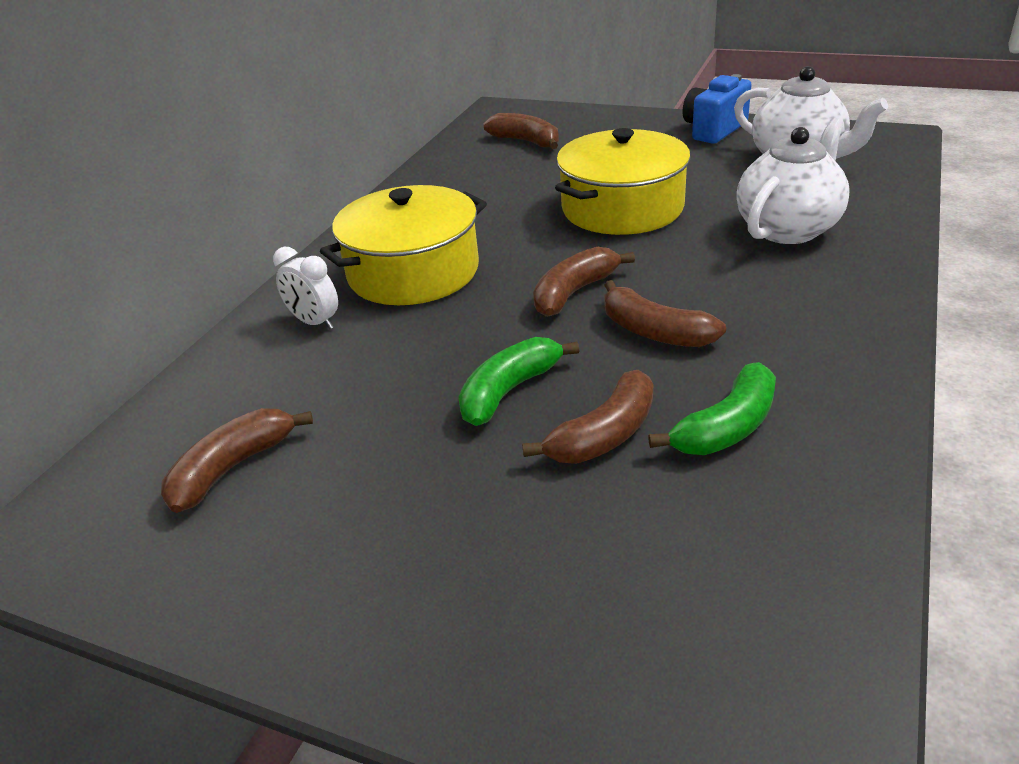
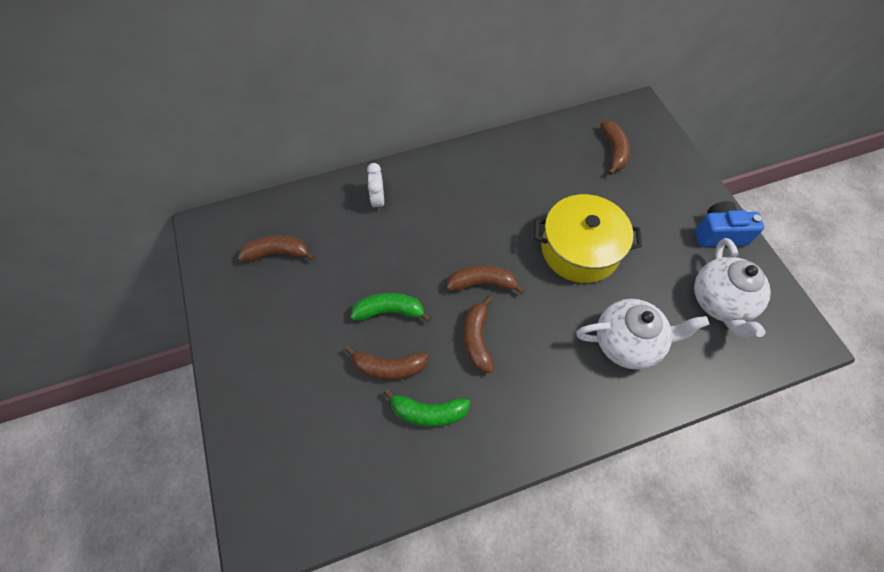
camera: 45 degrees right, 25 degrees up
(413, 272) = (444, 205): yellow pot -> none

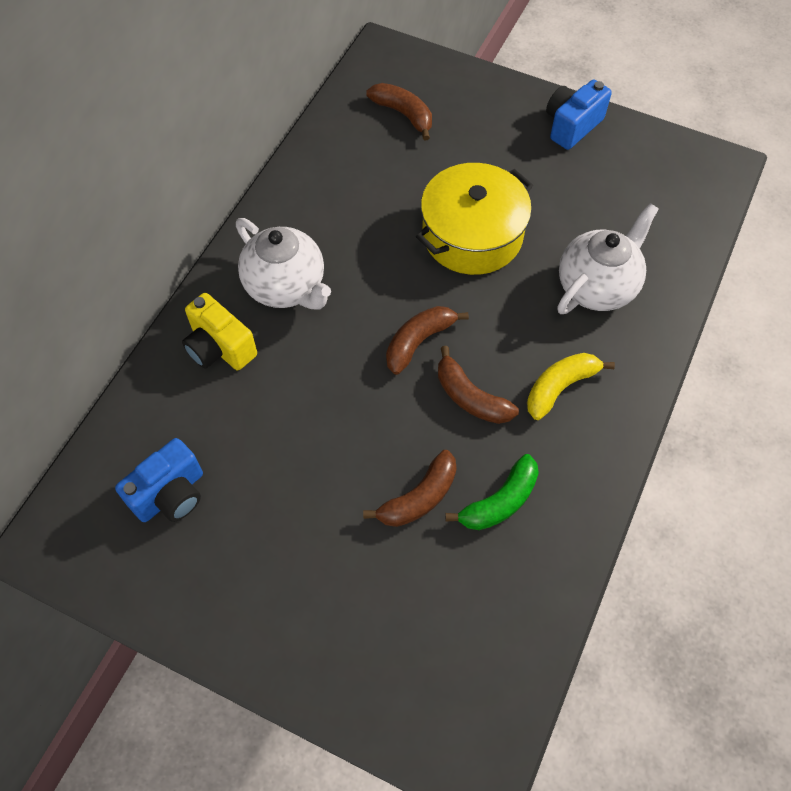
camera: 45 degrees left, 0 degrees up
(277, 253) = (170, 494): brown banana -> blue camera
(378, 200) = (220, 348): white clock -> yellow camera
(389, 311) = (360, 445): green banana -> none
(536, 381) = (560, 387): none -> yellow banana
(720, 302) = (631, 188): white teapot -> white teapot (286, 287)

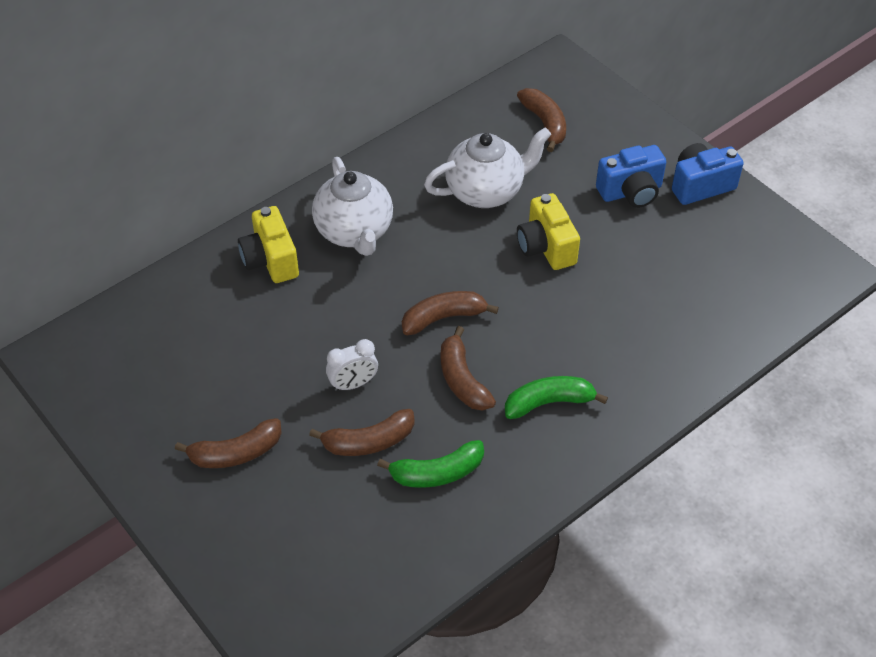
camera: 25 degrees right, 10 degrees down
(170, 494) = (167, 358): blue camera -> blue camera (631, 192)
(297, 566) = (236, 453): none -> brown banana
(371, 444) = (353, 384): none -> white clock
(472, 235) = (546, 247): yellow pot -> yellow camera
(560, 387) = (549, 402): yellow banana -> green banana
(597, 286) = (637, 332): white teapot -> white teapot (486, 191)

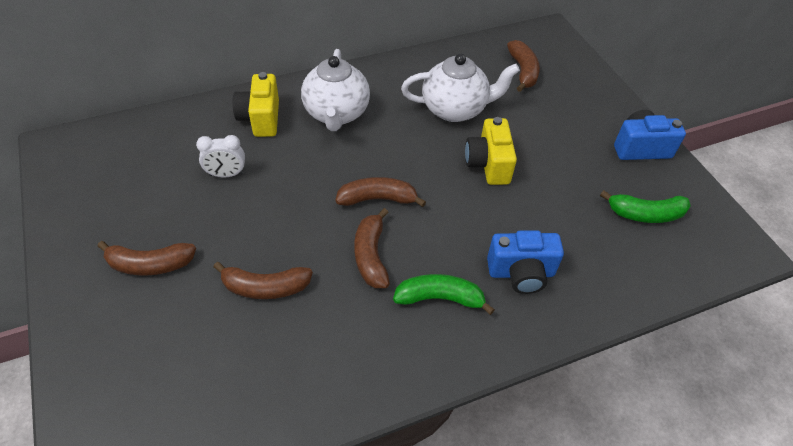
camera: 15 degrees right, 0 degrees up
(353, 384) = (277, 233): white clock -> white clock (226, 174)
(437, 473) = (311, 334): green banana -> green banana (645, 214)
(631, 192) = (577, 138): blue camera -> blue camera (521, 273)

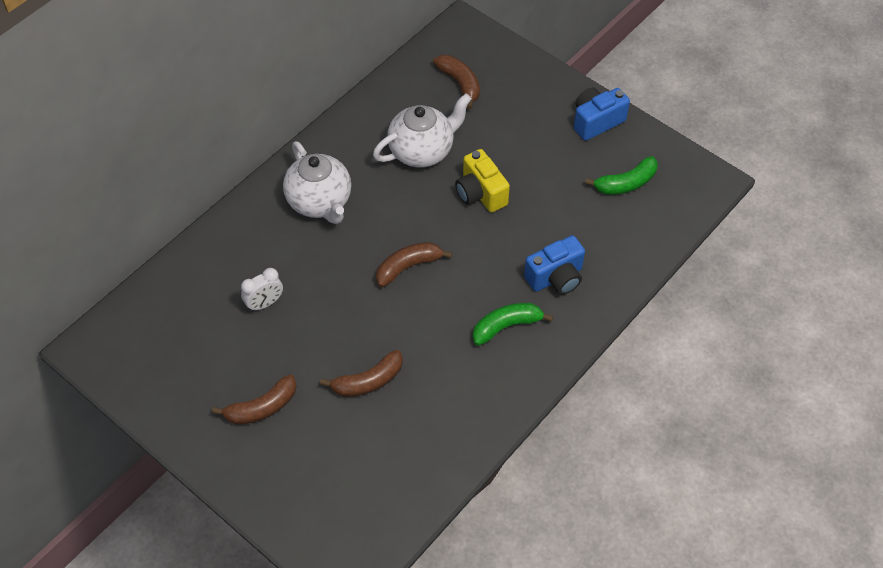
camera: 25 degrees left, 5 degrees up
(261, 118) = (255, 237): yellow camera -> none
(371, 255) = (433, 317): brown banana -> none

